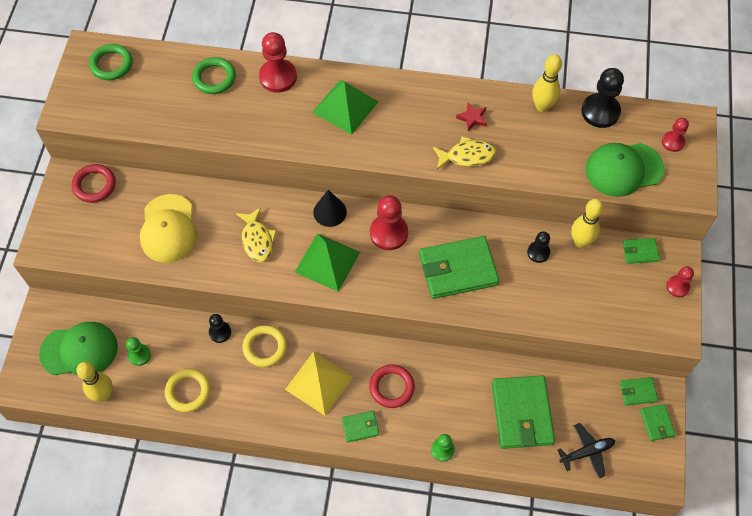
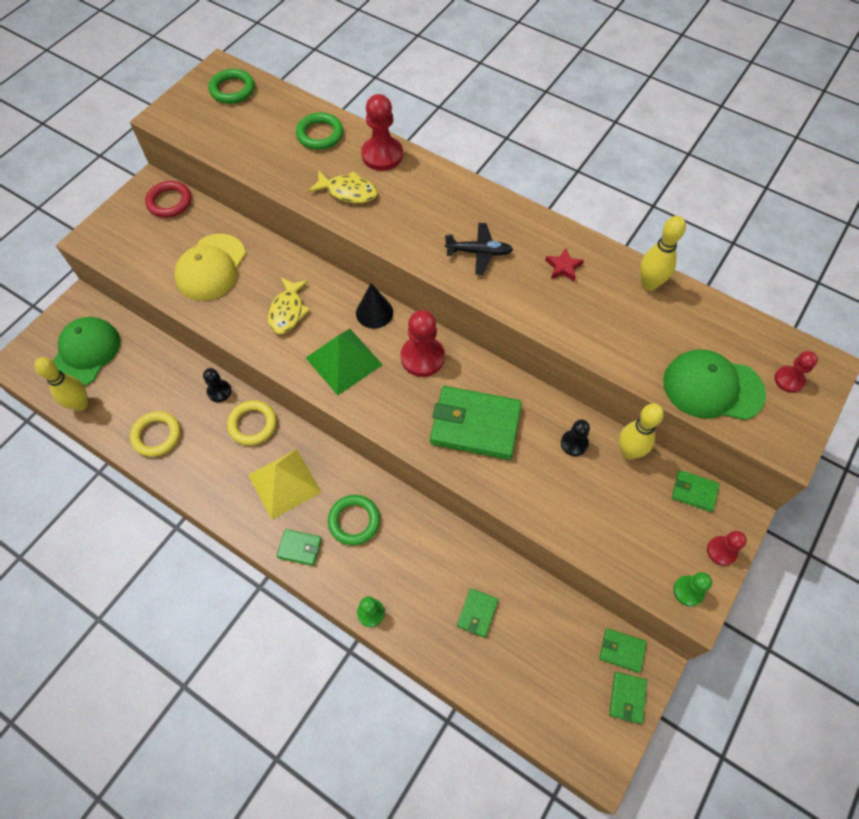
camera: 25 degrees right, 0 degrees up
(79, 350) = (85, 353): green cap -> green cap turned 90 degrees counterclockwise
(139, 355) = (134, 381): green pawn -> green pawn (688, 591)
(345, 107) = (433, 207): green pyramid -> none
(391, 387) = (354, 521): red ring -> green ring
(467, 156) = (536, 304): yellow fish -> yellow fish (348, 192)
(522, 413) = (477, 613): green wallet -> green wallet, size x0.48
(587, 452) = (528, 692): black plane -> black plane (479, 252)
(600, 112) = (715, 314): black pawn -> none

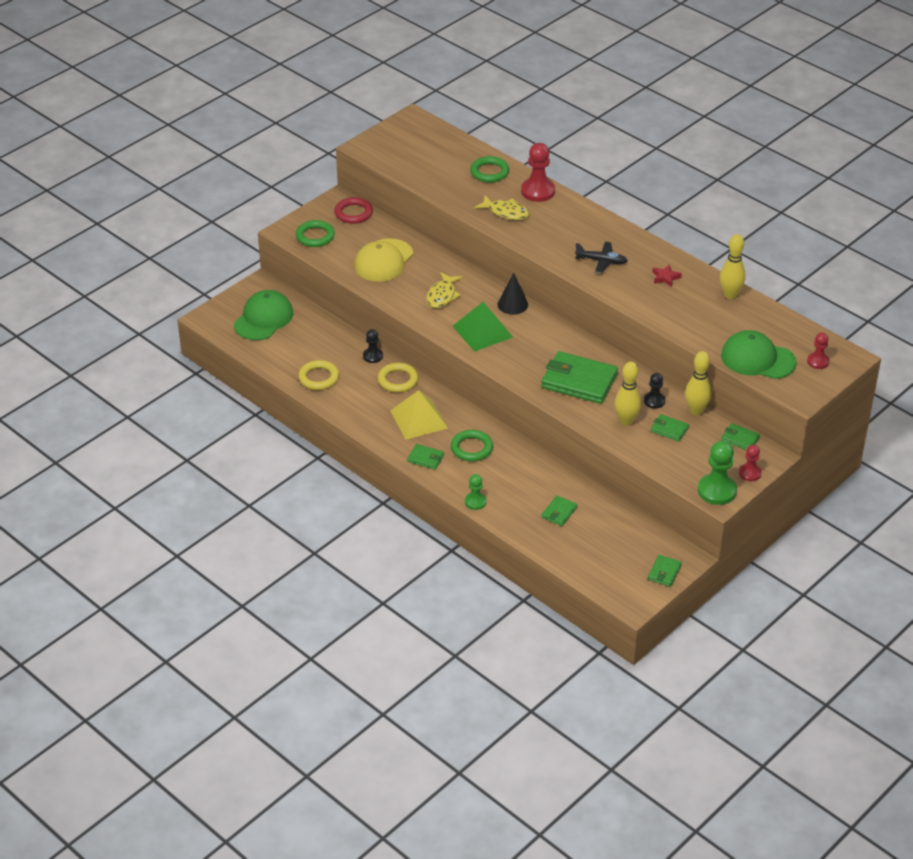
camera: 10 degrees right, 20 degrees down
(80, 404) = (258, 351): yellow bowling pin -> yellow bowling pin (626, 421)
(232, 90) = (422, 134): green ring -> green ring (315, 236)
(422, 357) = (546, 336): red pawn -> none
(622, 650) = (668, 547): green wallet -> green wallet (669, 429)
(688, 591) = (717, 491): green pawn -> green pawn, size x1.72

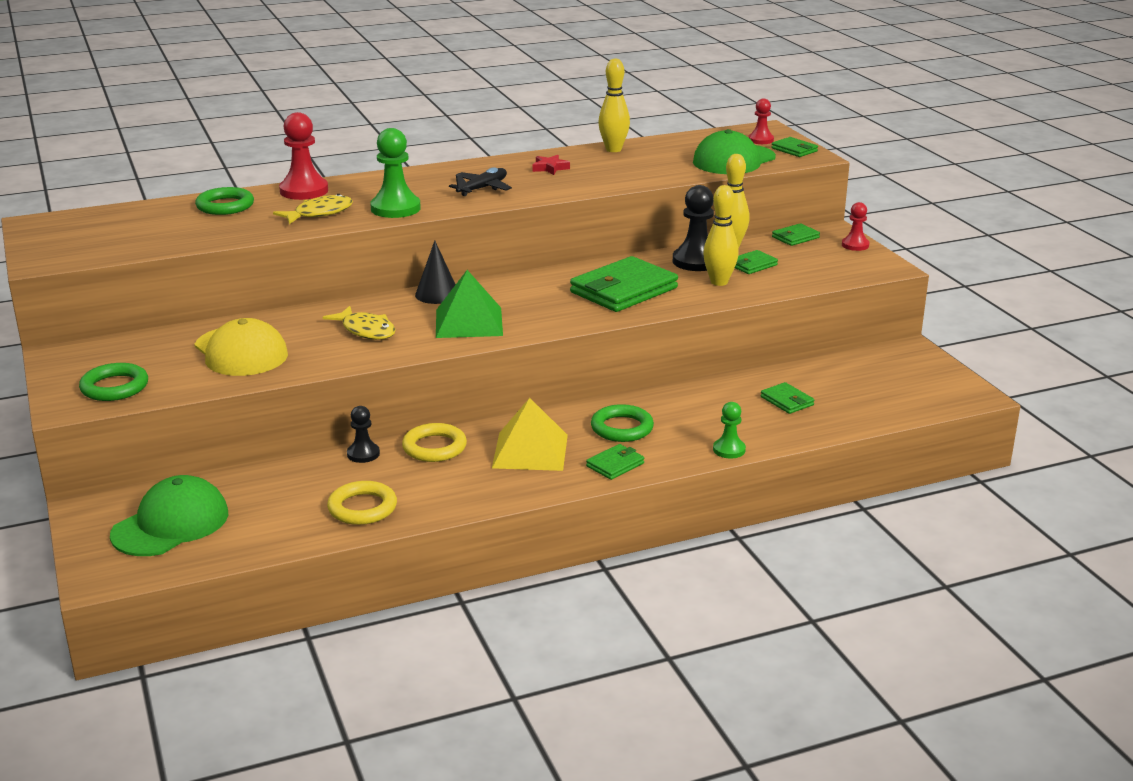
camera: 65 degrees left, 15 degrees down
(263, 319) = (171, 524): green cap -> green cap turned 75 degrees clockwise
(353, 213) = (106, 349): red ring -> none
(654, 401) = (696, 261): black pawn -> black pawn, size x1.72
(664, 572) = (929, 366): green wallet -> green wallet (794, 150)
(717, 491) = (874, 265): green pawn -> green pawn (395, 208)

